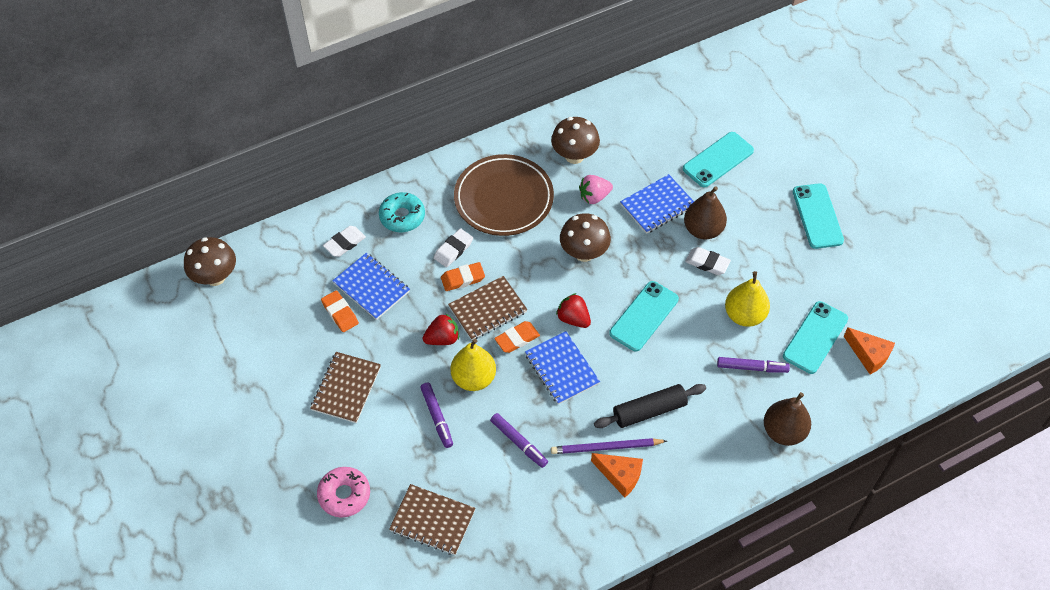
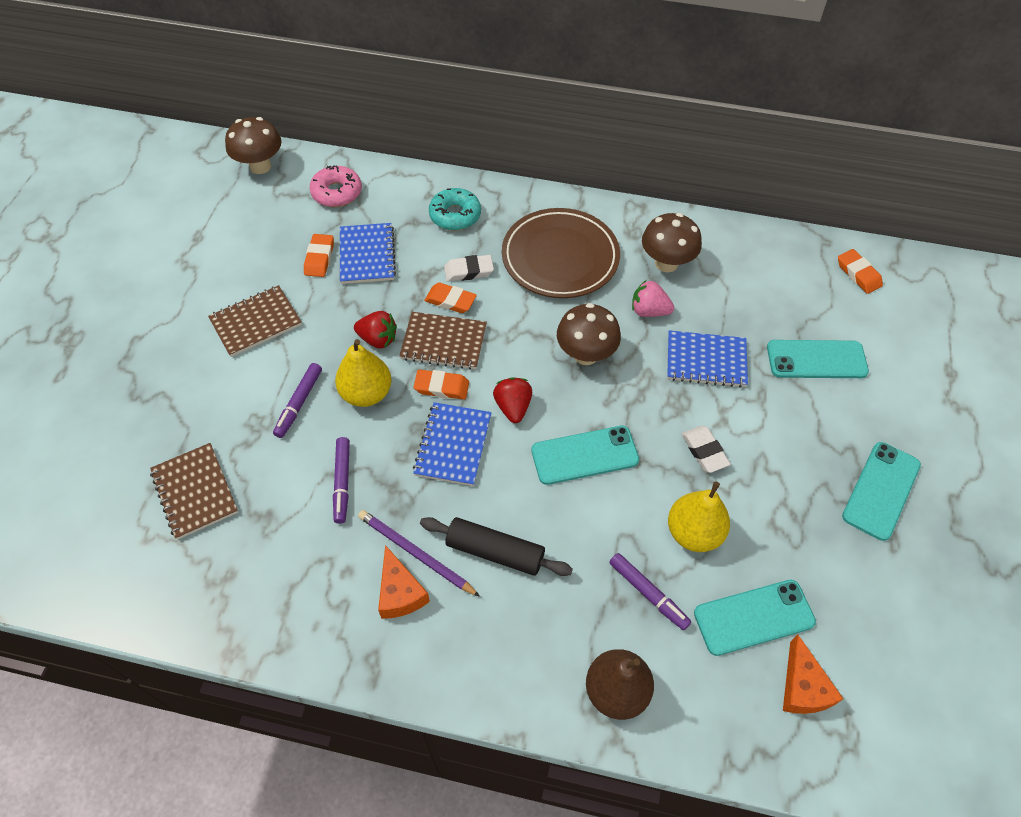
camera: 40 degrees right, 0 degrees up
(344, 495) = (155, 410): pink donut -> pink donut (337, 192)
(345, 243) = (385, 206): white eraser -> none
(693, 85) = (858, 274): none -> orange eraser
(703, 230) = (732, 416): brown pear -> none

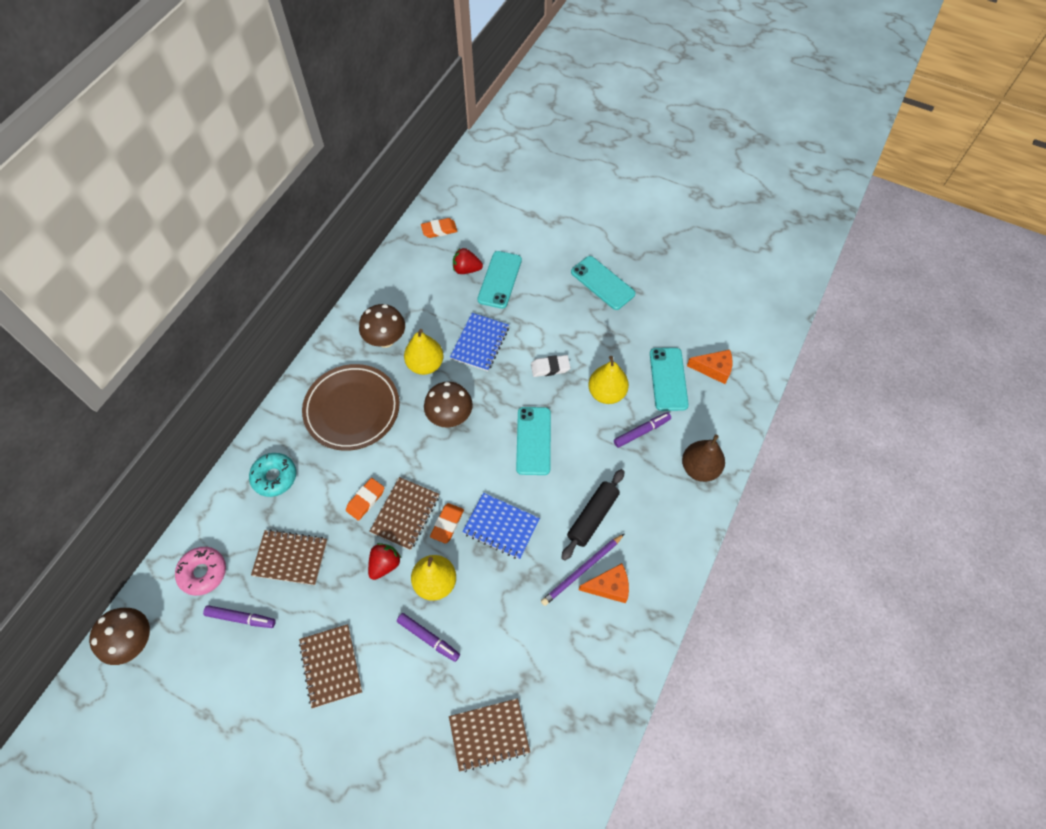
camera: 75 degrees left, 5 degrees up
(319, 258) = (278, 600): orange eraser -> none
(342, 482) = (511, 614): purple marker -> purple marker (241, 618)
(367, 255) = (290, 558): blue notebook -> brown notebook
(468, 271) = (340, 480): white eraser -> none
(513, 407) = (480, 477): red strawberry -> red strawberry (466, 269)
(649, 311) = (425, 364): pink strawberry -> yellow pear

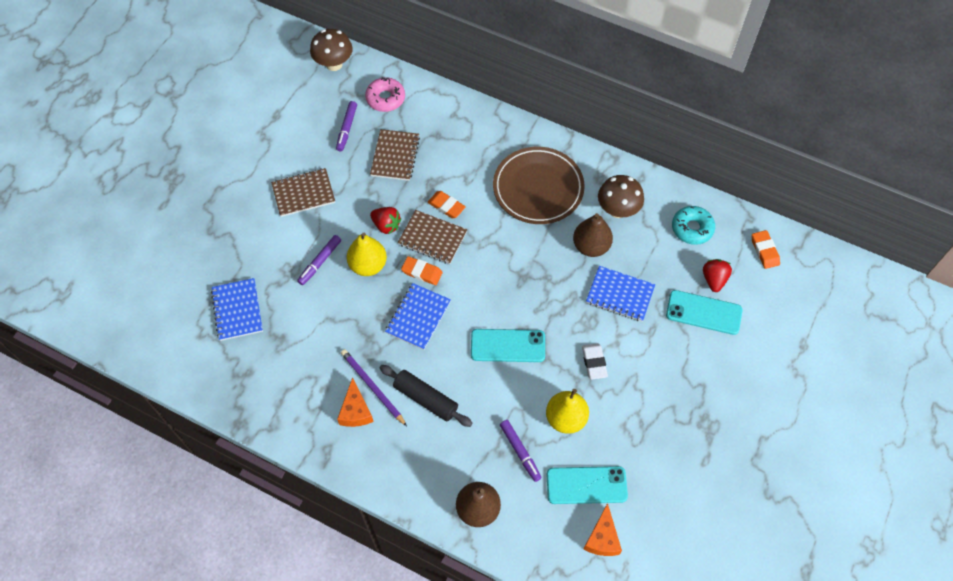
camera: 90 degrees right, 0 degrees up
(274, 477) = (469, 136): turquoise donut -> turquoise donut (692, 228)
(425, 364) = (591, 246): yellow pear -> brown pear
(450, 417) = (532, 270): brown mushroom -> none
(489, 734) = (237, 310): brown notebook -> blue notebook
(602, 283) = (711, 420): turquoise phone -> none

